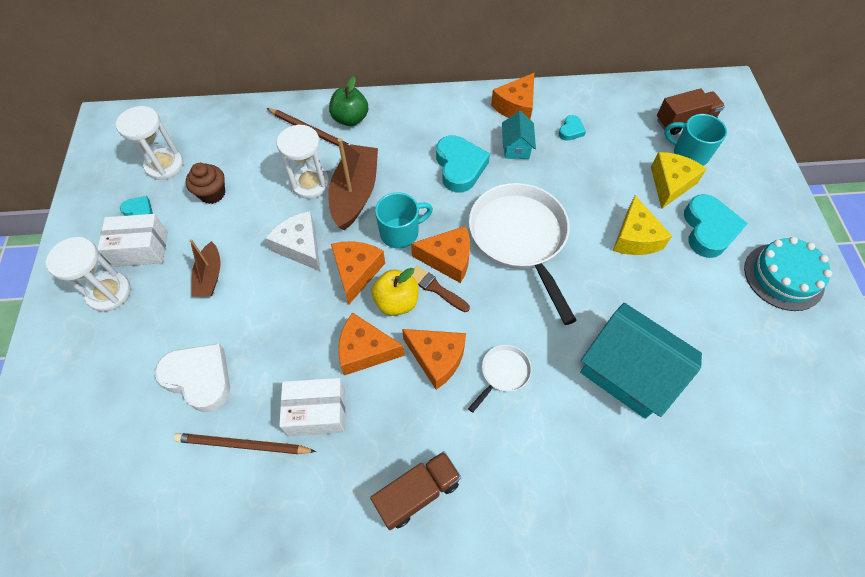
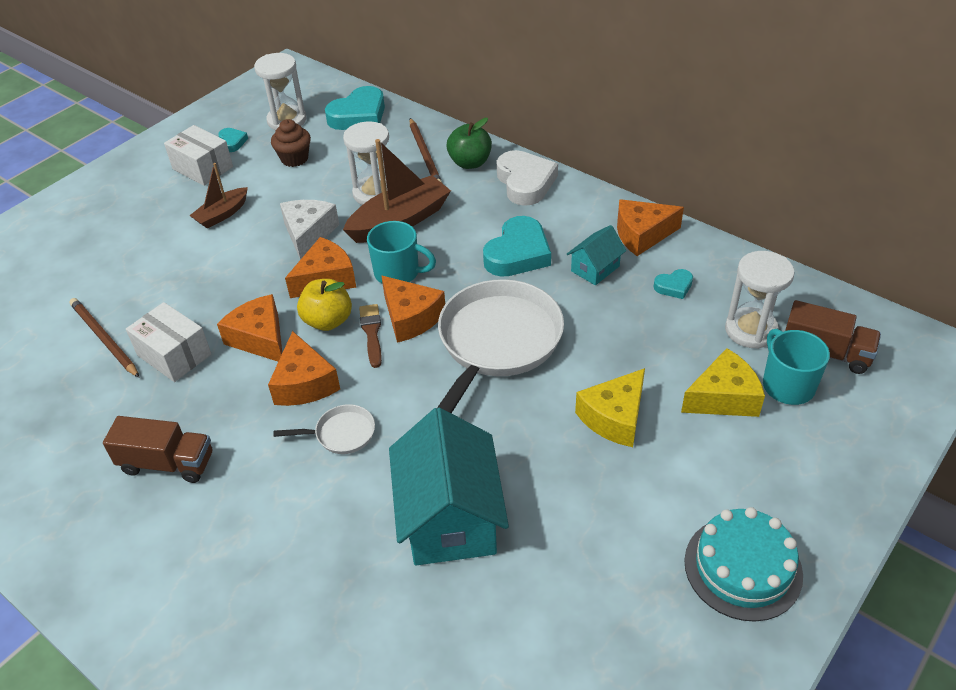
camera: 45 degrees right, 15 degrees down
(109, 293) = (149, 184): white hourglass -> white hourglass (751, 330)
(199, 378) = (133, 276): white heart -> white heart (525, 182)
(708, 229) = (711, 465): turquoise heart -> turquoise heart (359, 115)

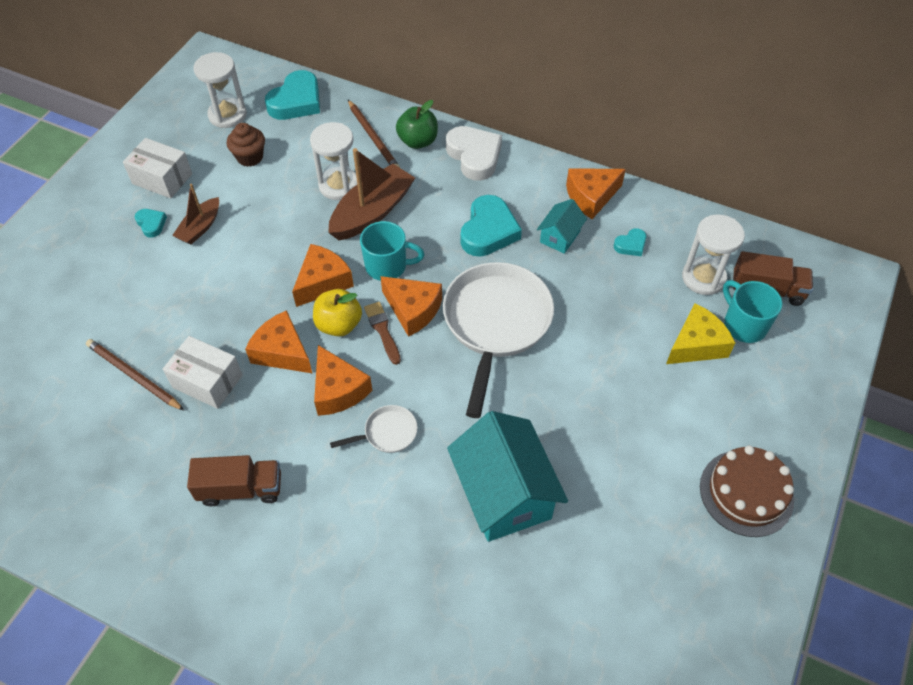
camera: 15 degrees left, 10 degrees up
(232, 142) = (181, 146): turquoise heart -> turquoise heart (151, 224)
(308, 234) = (291, 237): white cheese -> none
(614, 417) = (613, 378): yellow cheese -> none
(743, 567) = (746, 492): turquoise cake -> brown cake

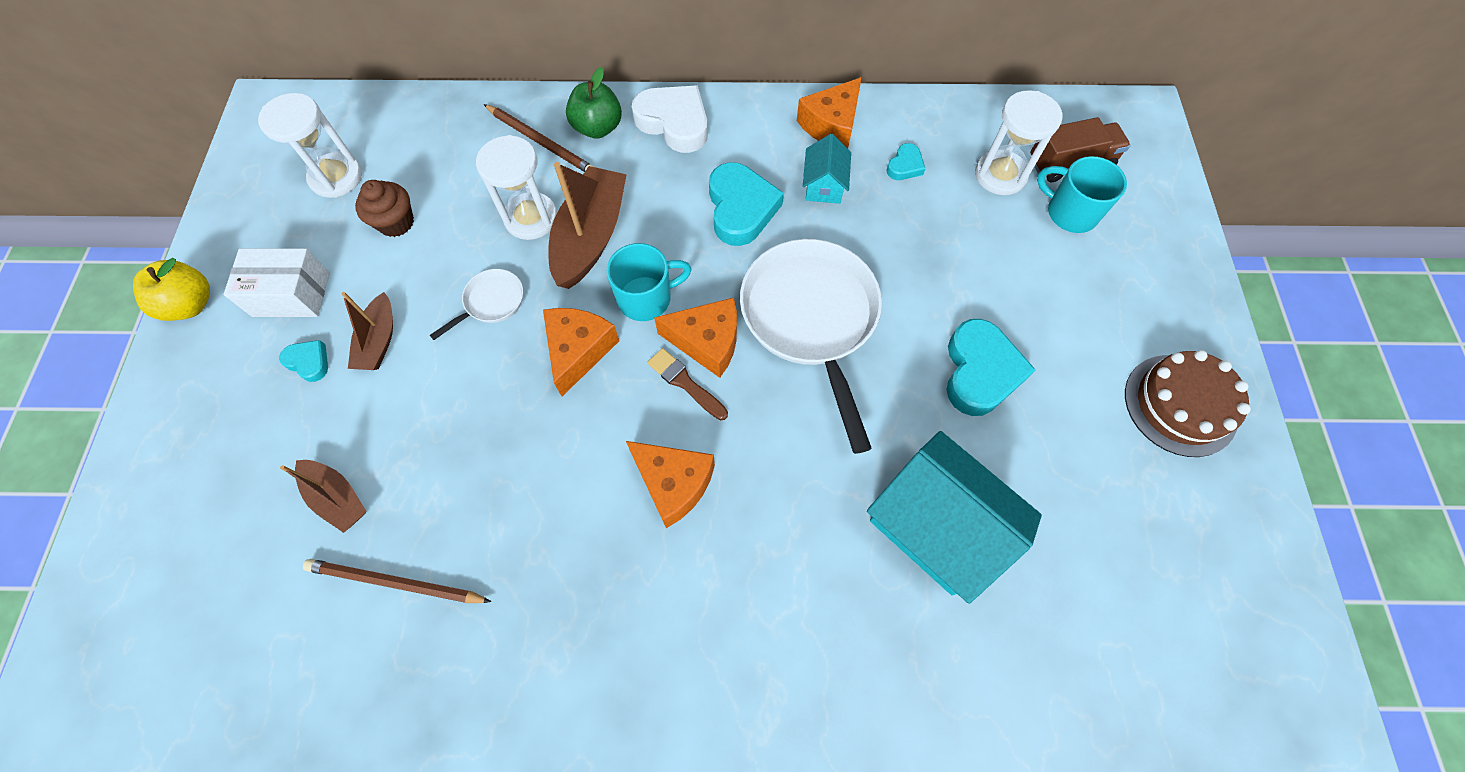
camera: 25 degrees left, 10 degrees up
(126, 312) = (337, 498): none -> brown boat
(207, 381) = (500, 545): white box -> none
(241, 489) = (622, 672): brown truck -> none
(282, 352) = (576, 464): orange cheese -> none
(296, 101) = (418, 128): turquoise heart -> turquoise heart (980, 372)
(339, 324) = (628, 398): yellow apple -> yellow apple (191, 304)
(387, 433) = (762, 512): white pan -> white pan (491, 302)
(696, 345) = (1036, 255): yellow cheese -> none

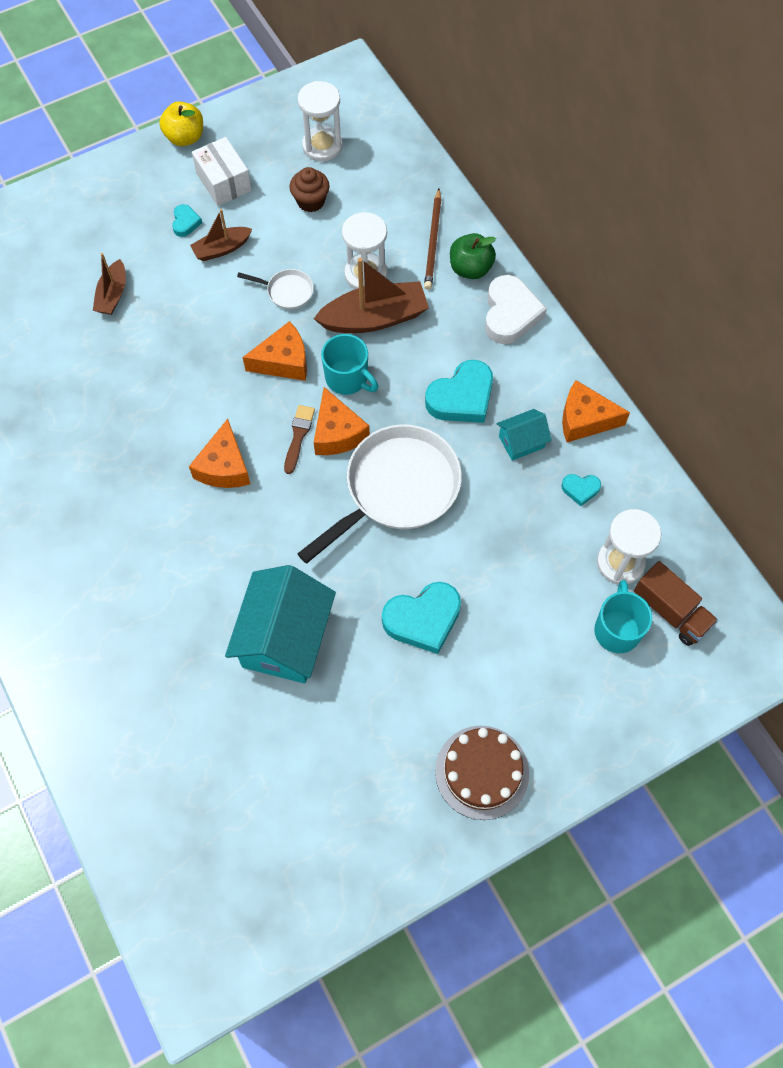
camera: 60 degrees right, 0 degrees up
(395, 583) = (81, 356): brown pencil -> none

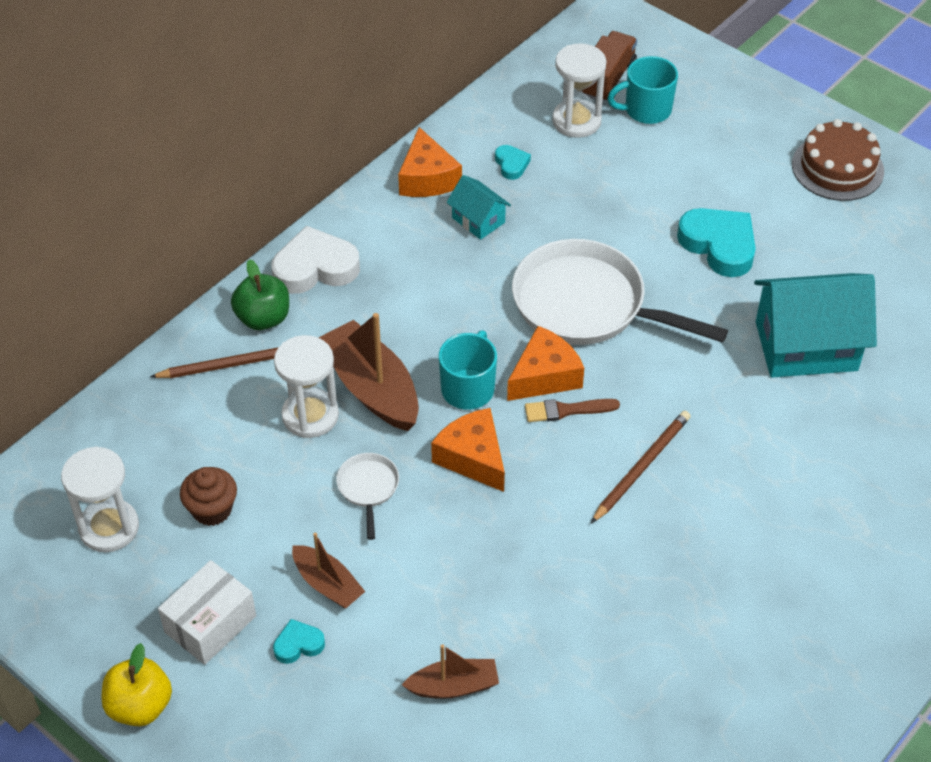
camera: 110 degrees left, 15 degrees down
(224, 467) = (642, 467): orange cheese -> brown pencil
(462, 397) = (446, 281): turquoise heart -> none

